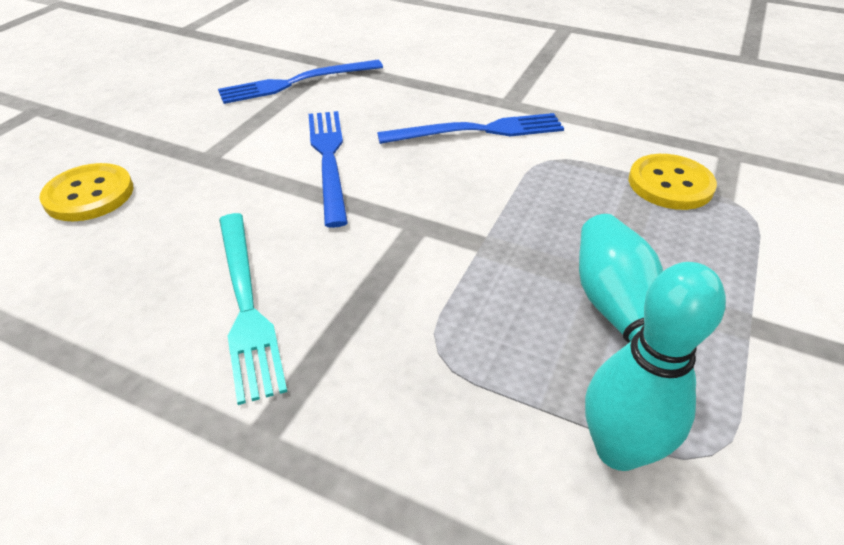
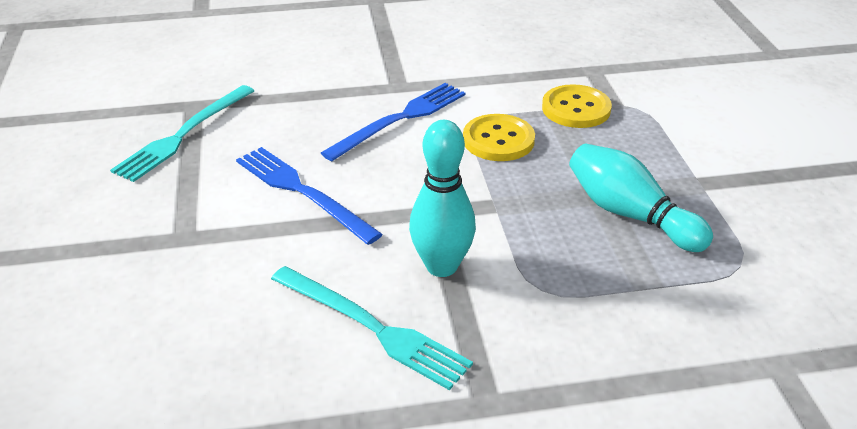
camera: 35 degrees left, 5 degrees down
(89, 195) = (109, 316): yellow button -> yellow button (498, 140)
(296, 82) = (184, 135): blue fork -> turquoise fork
(618, 449) = (695, 289): turquoise bowling pin -> turquoise bowling pin (442, 266)

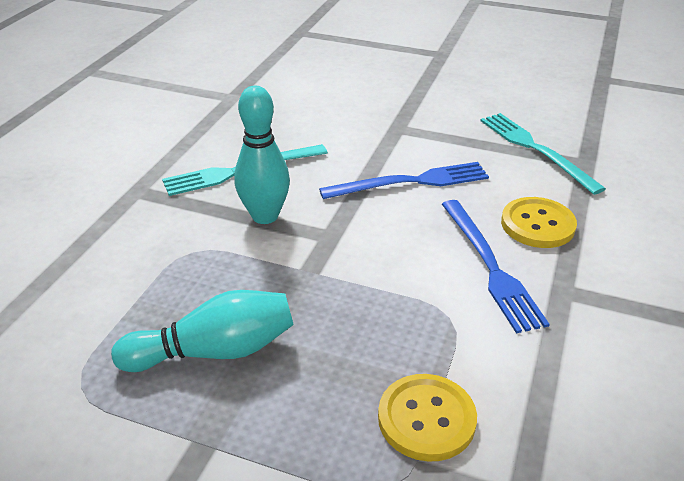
camera: 120 degrees right, 0 degrees up
(498, 140) = (406, 318): yellow button -> yellow button (537, 224)

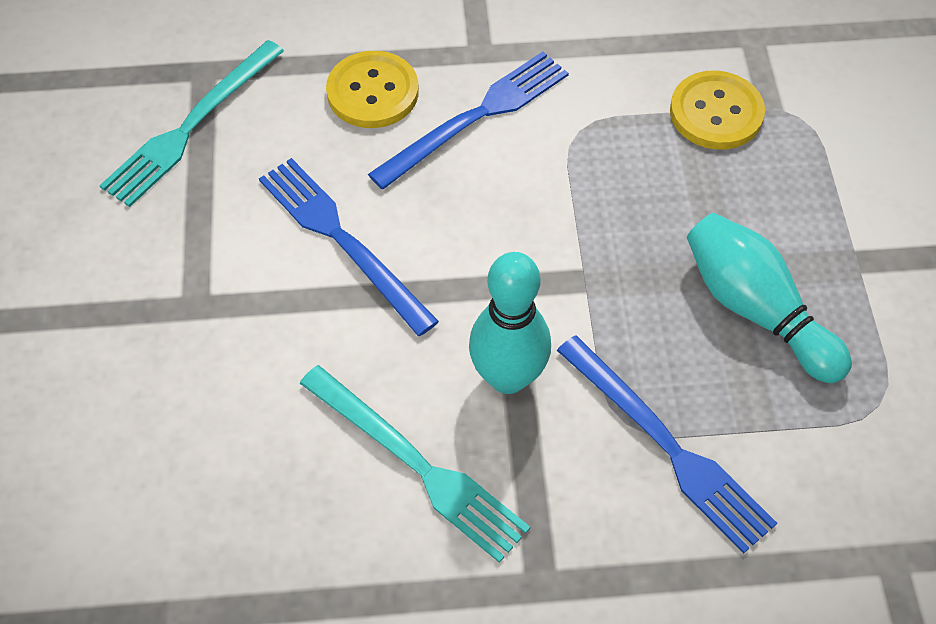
camera: 115 degrees left, 20 degrees up
(161, 263) = (667, 446): none -> blue fork

